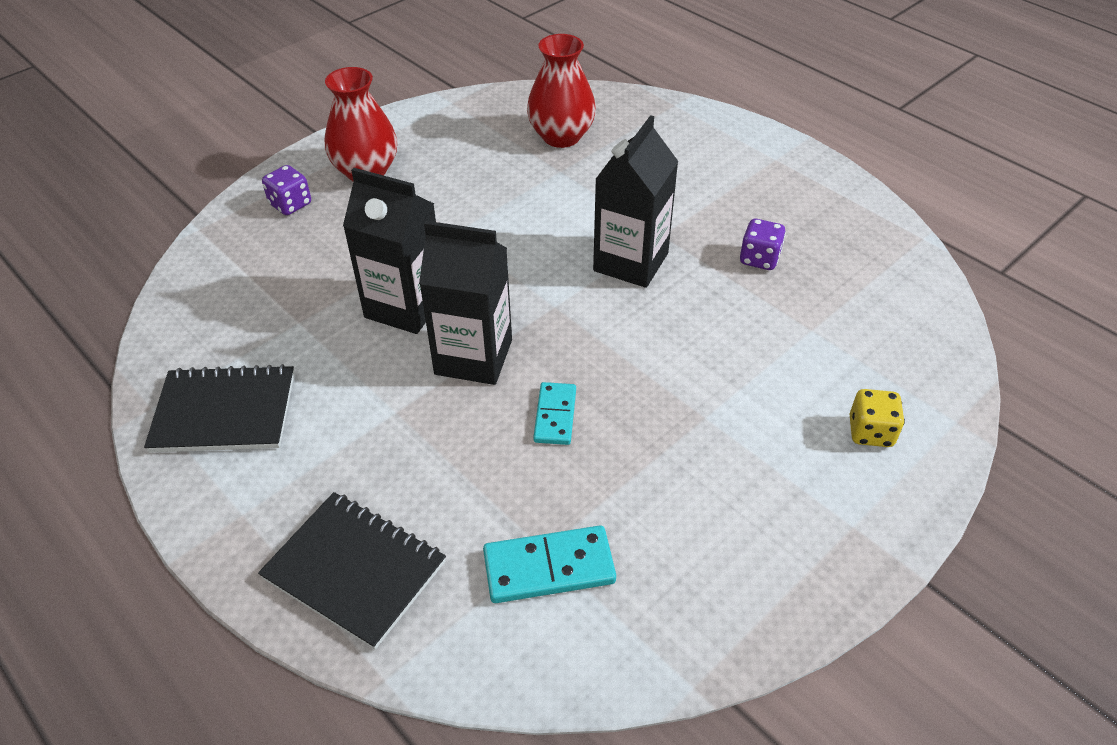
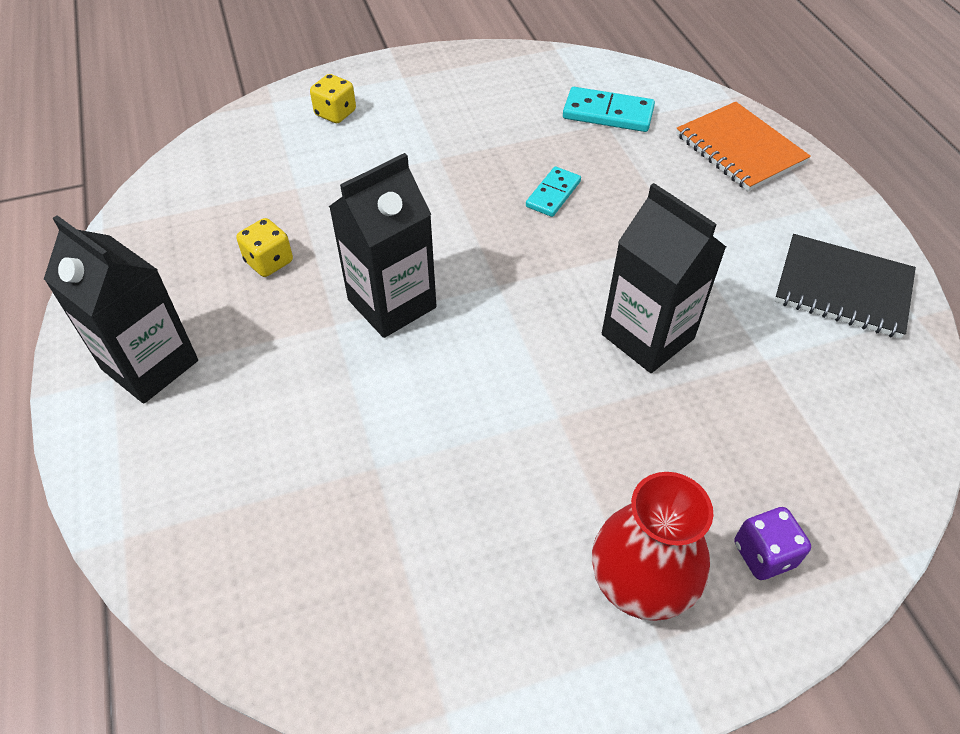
camera: 155 degrees left, 5 degrees up
(355, 570) = (739, 149): black notebook -> orange notebook
(473, 357) = (599, 262): black carton -> black carton (150, 365)
(561, 136) = (329, 537): red vase -> none
(759, 259) = (269, 262): purple dice -> yellow dice

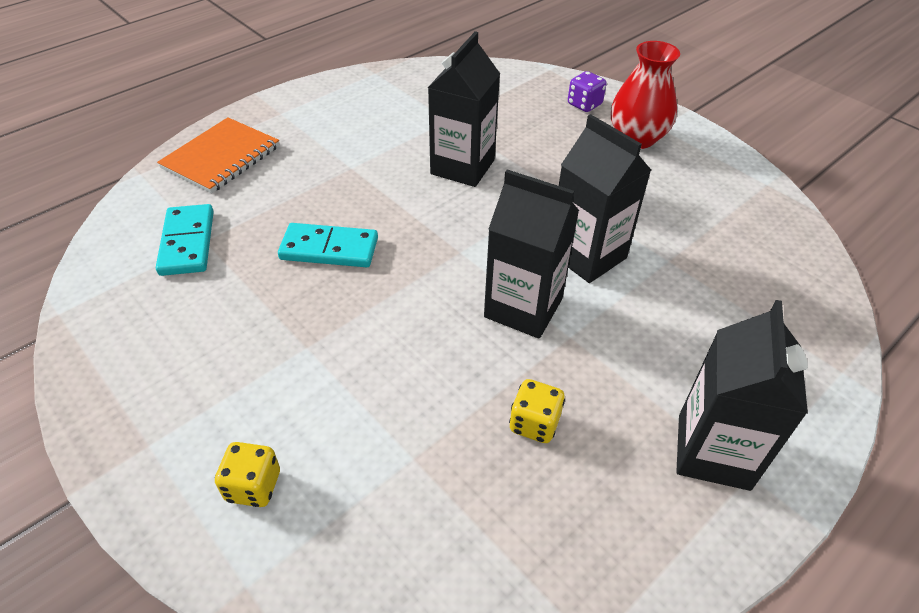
camera: 115 degrees left, 5 degrees down
(430, 390) = (587, 255): none -> black carton
(553, 194) = (329, 249): turquoise domino -> turquoise domino, size x1.50
(842, 289) = (365, 98): black notebook -> none

